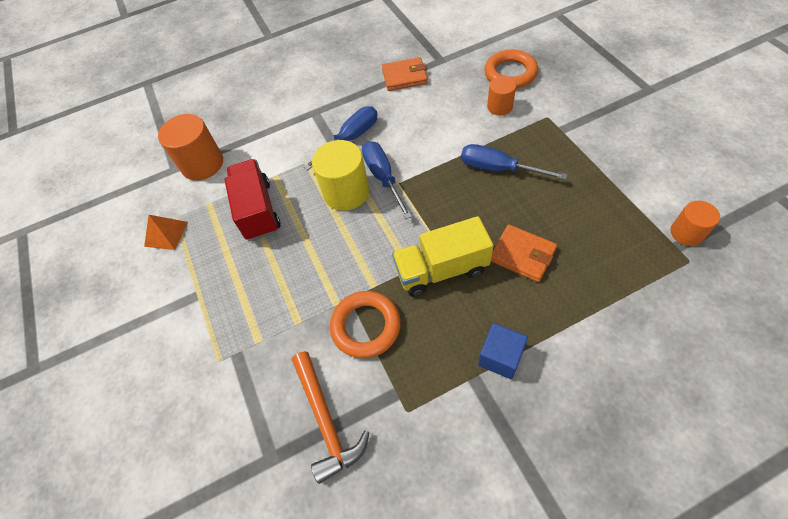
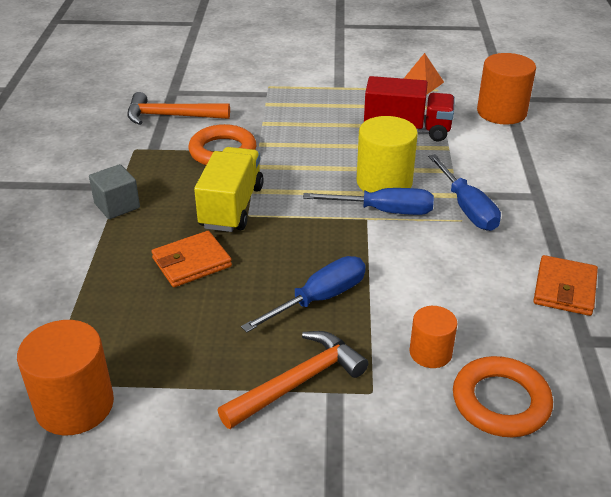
camera: 110 degrees right, 20 degrees down
(500, 357) = (117, 205): blue cube -> grey cube
(569, 146) = (298, 382): none -> orange hammer
(686, 233) = (75, 405): orange cylinder -> orange cylinder, size x1.70

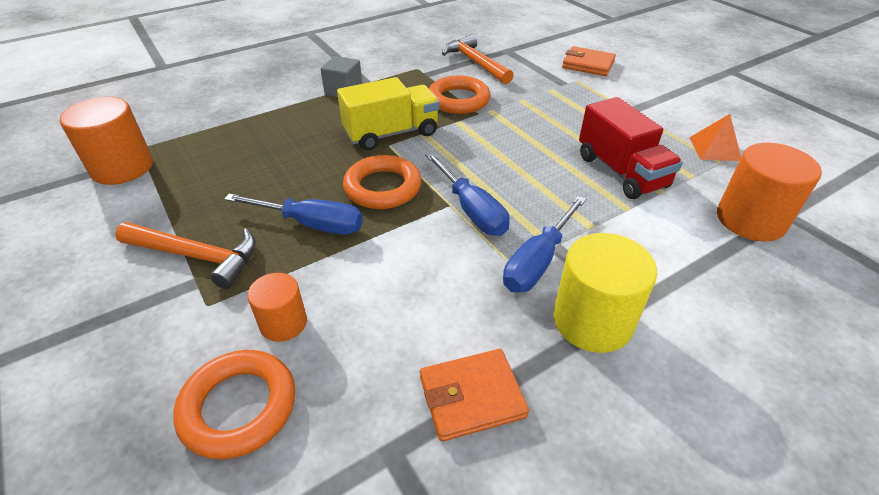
camera: 55 degrees right, 5 degrees up
(191, 262) = (306, 146): orange wallet -> orange wallet (588, 64)
(308, 242) = (383, 187): none -> orange ring
(384, 182) = (516, 192): yellow cylinder -> yellow cylinder (592, 321)

